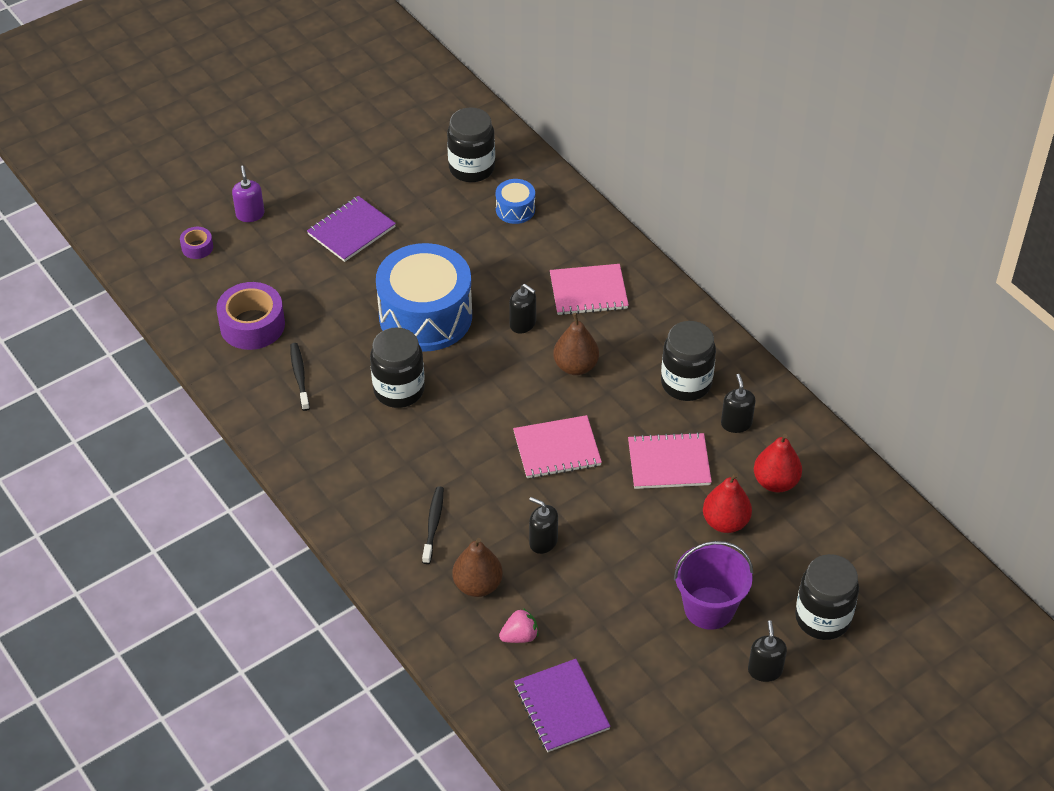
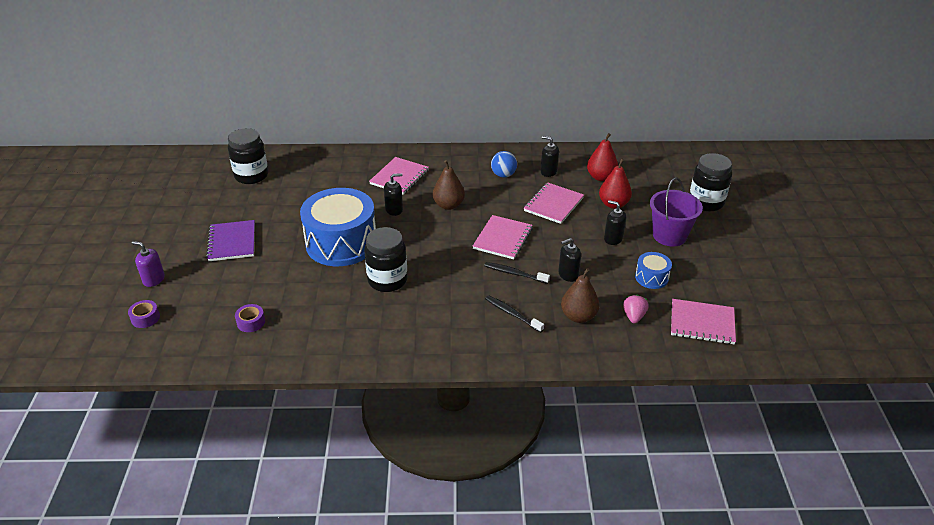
camera: 55 degrees left, 10 degrees down
(252, 325) = (251, 322): purple tape -> purple tape, size x0.50
(299, 376) = (323, 319): black toothbrush -> black toothbrush (514, 273)
(515, 209) = (305, 175): blue drum -> blue drum (651, 277)
(561, 707) = (702, 323): purple notebook -> pink notebook
(686, 383) = (503, 175): black jar -> blue ball
(765, 670) = (728, 236): black soap dispenser -> black soap dispenser (613, 239)

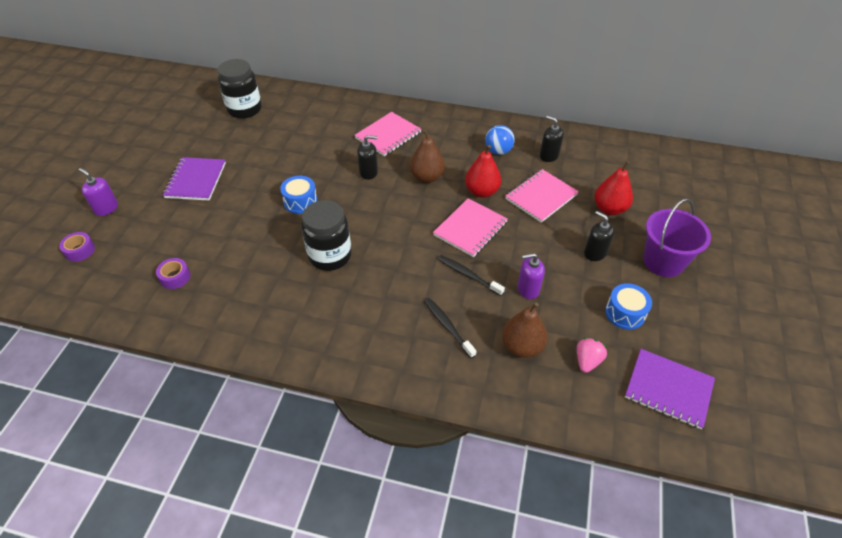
camera: 15 degrees right, 10 degrees up
(341, 243) = (300, 202): blue drum -> blue drum, size x0.44
(568, 274) = (528, 289): black soap dispenser -> purple soap dispenser
(601, 177) = (605, 172): red pear -> red pear (481, 191)
(702, 323) = (668, 389): pink notebook -> purple notebook
(706, 202) = (721, 226): black jar -> none

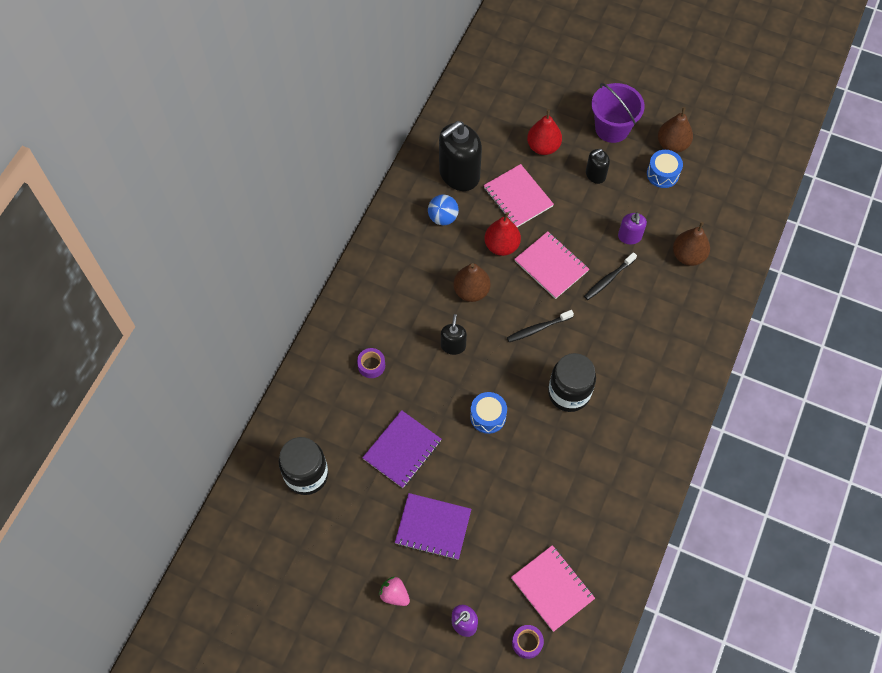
camera: 80 degrees left, 15 degrees up
(175, 277) = (578, 538): purple tape -> purple tape (371, 365)
(388, 135) = (394, 318): pink notebook -> pink notebook (552, 588)
(447, 326) = (663, 306): black toothbrush -> black toothbrush (538, 328)
(549, 156) = (459, 174): black soap dispenser -> black soap dispenser, size x1.96
(587, 361) = (705, 214): pink strawberry -> pink strawberry (394, 594)
(668, 389) = (734, 170): purple notebook -> purple notebook (402, 450)
(671, 319) = (672, 144): none -> brown pear

